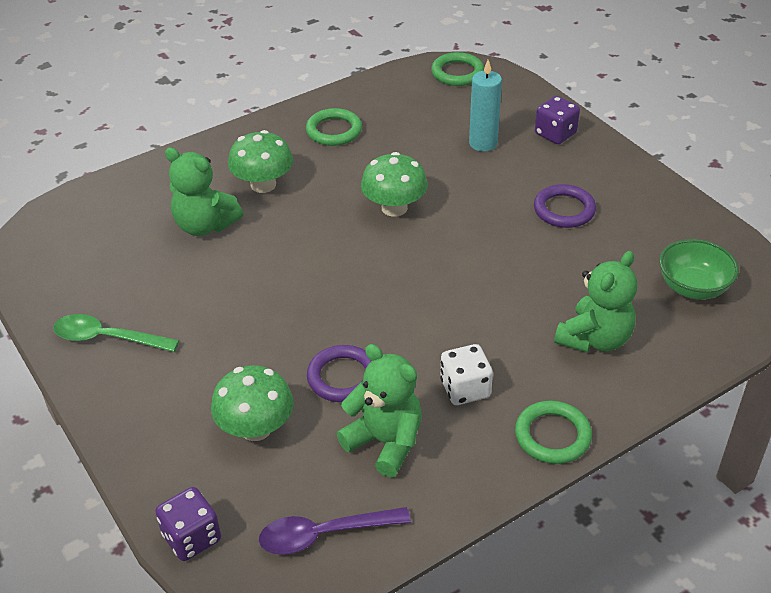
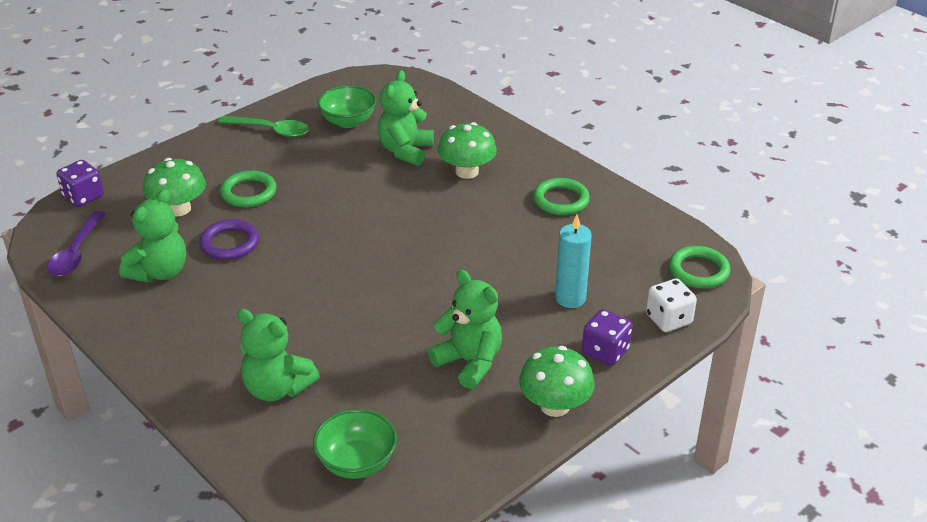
camera: 80 degrees right, 5 degrees down
(107, 338) = (270, 130): green spoon -> green spoon turned 105 degrees clockwise
(120, 267) = (348, 121): none -> green bowl
(324, 534) = (76, 252): purple spoon -> purple spoon turned 150 degrees counterclockwise
(394, 208) = (449, 249): green mushroom -> green mushroom (555, 406)
(465, 389) = (215, 310): white dice -> white dice (668, 319)
(552, 436) = (159, 364): green ring -> green ring (249, 192)
(564, 210) = (469, 362): purple ring -> green teddy bear

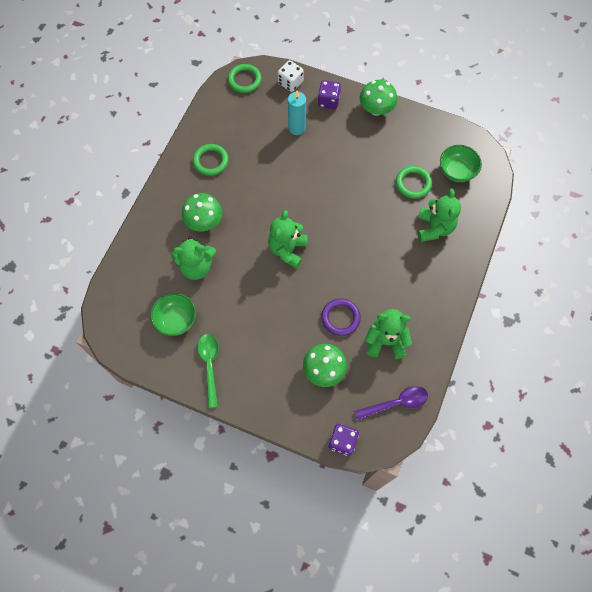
camera: 115 degrees left, 30 degrees up
(249, 192) = (286, 337): green ring -> green ring (413, 183)
(469, 362) = (368, 153): green teddy bear -> green teddy bear (287, 250)

